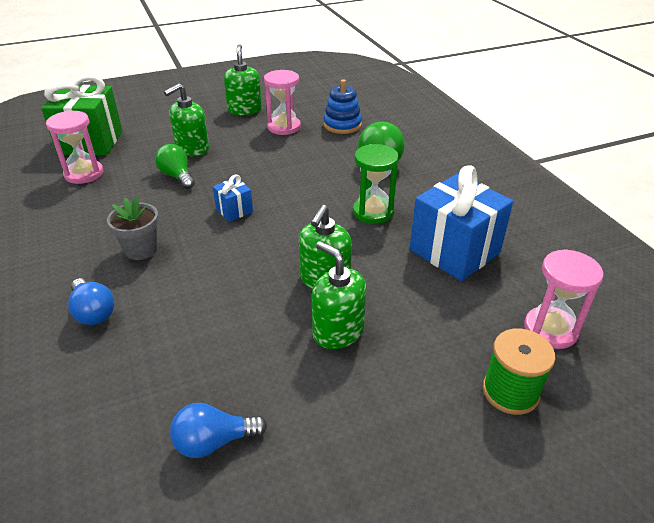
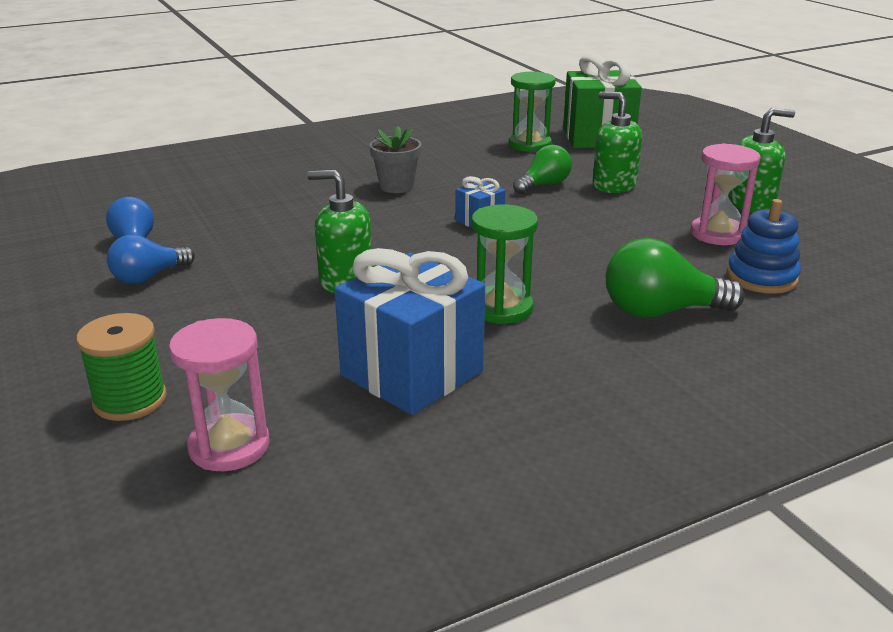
camera: 85 degrees right, 10 degrees down
(84, 174) = (529, 145): pink hourglass -> green hourglass
(93, 312) = (303, 181): blue light bulb -> blue light bulb (148, 277)
(338, 331) = (256, 291): green soap dispenser -> none

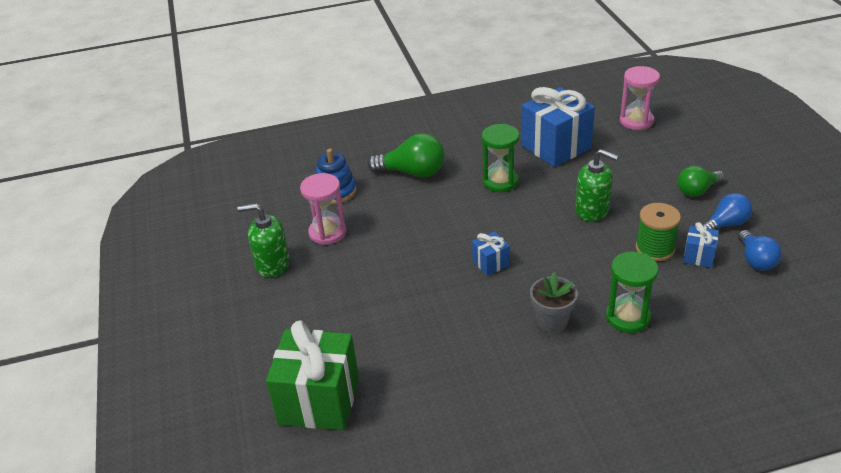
camera: 165 degrees left, 10 degrees up
(130, 400) = (691, 143): green spool -> green spool (655, 248)
(208, 243) = (698, 256): none -> blue gift
(529, 145) = (400, 392): green hourglass -> green hourglass (628, 317)
(544, 185) = (420, 309): green light bulb -> green light bulb (697, 190)
(614, 185) = (360, 302): green soap dispenser -> none

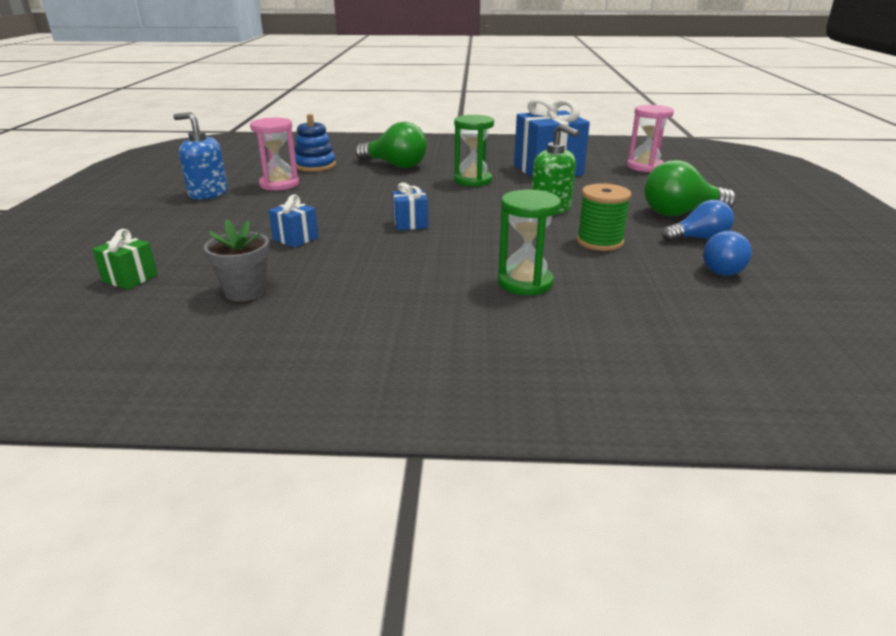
camera: 15 degrees right, 10 degrees down
(272, 264) = (208, 193): green soap dispenser -> blue soap dispenser
(319, 400) = (130, 278): green gift -> green gift, size x0.47
(552, 321) = (434, 270): grey flower pot -> grey flower pot (245, 292)
(697, 190) = (680, 213): green light bulb -> green light bulb, size x1.50
(698, 256) = (648, 255): blue gift -> blue gift (295, 238)

